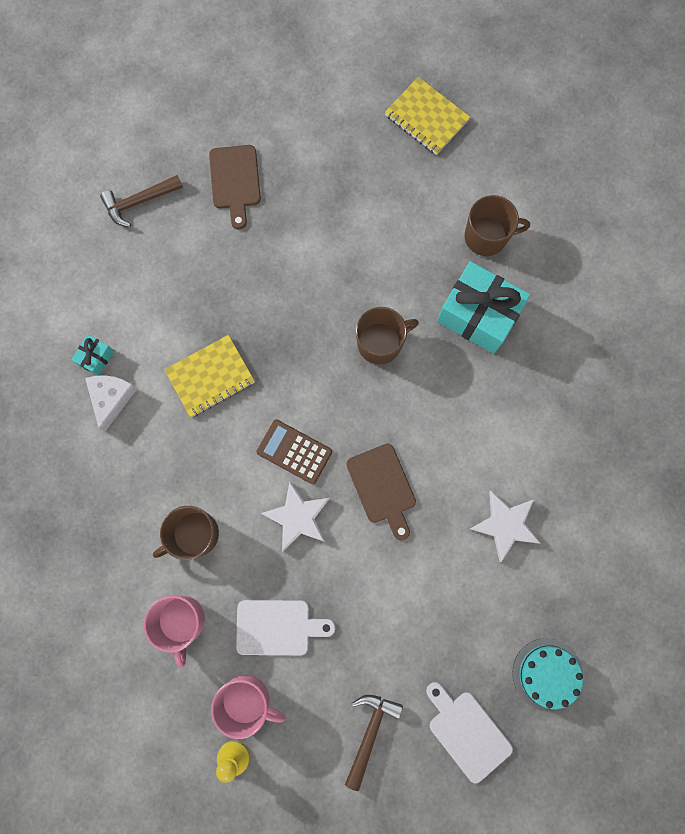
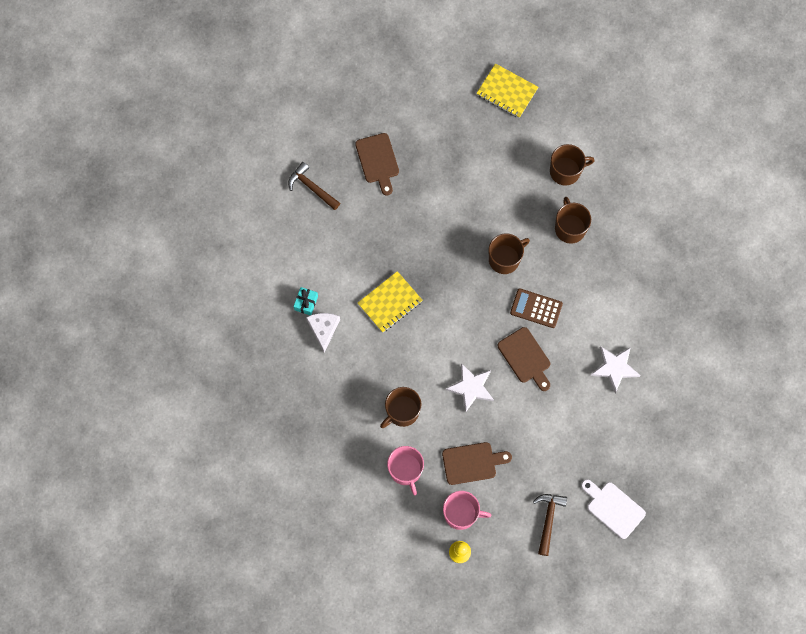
camera: 10 degrees left, 5 degrees down
(139, 202) = (312, 187): brown hammer -> brown hammer turned 75 degrees clockwise
(278, 627) = (472, 463): white cutting board -> brown cutting board
(294, 451) = (459, 344): brown calculator -> brown calculator (536, 308)
(478, 315) = (569, 228): turquoise gift -> brown mug
(547, 674) = (660, 461): turquoise cake -> none

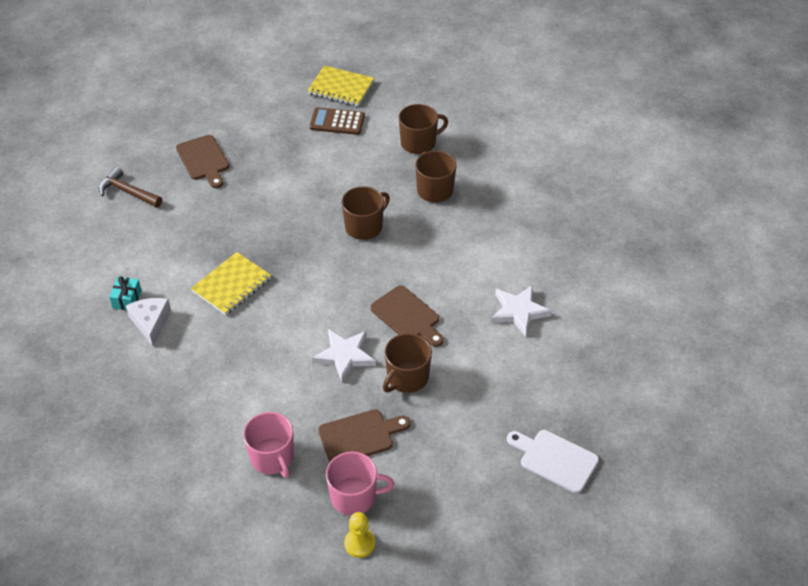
camera: 10 degrees left, 25 degrees down
(402, 412) = (260, 394): brown mug -> brown mug (407, 378)
(536, 308) = (410, 267): brown calculator -> brown calculator (337, 122)
(548, 519) = (473, 486): brown hammer -> none

